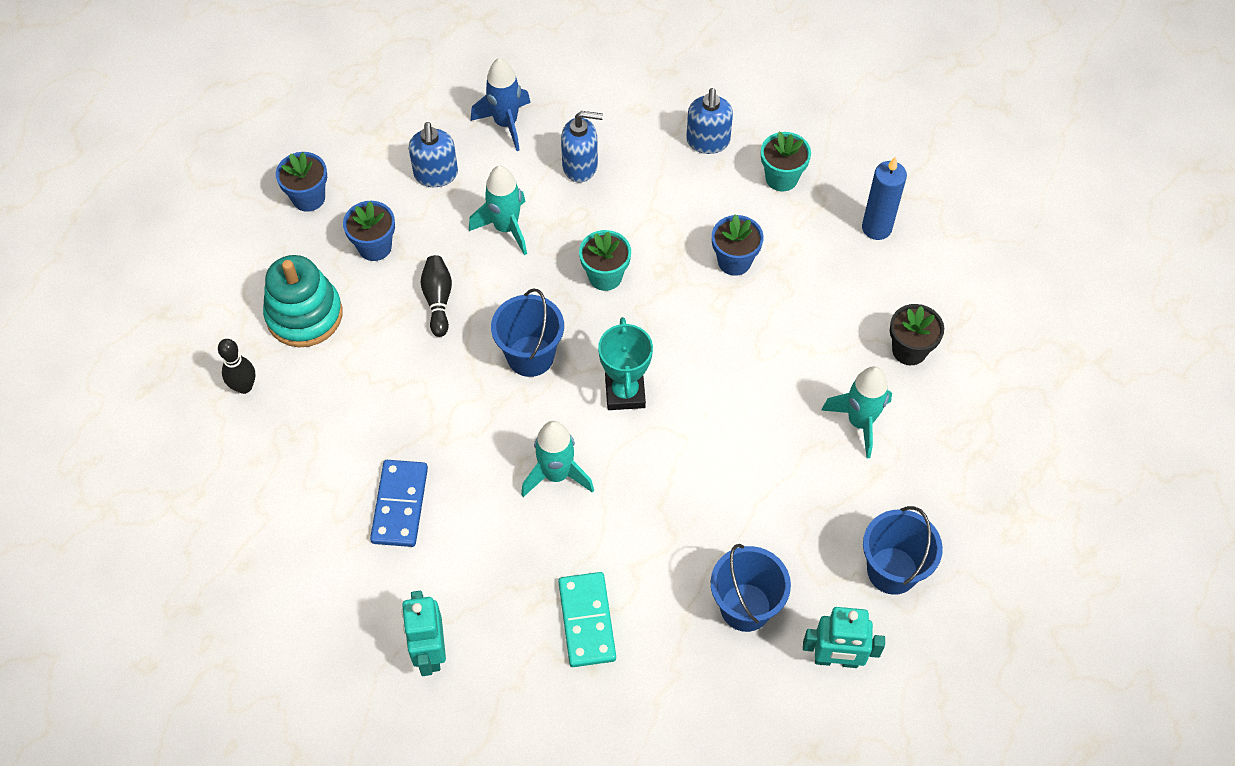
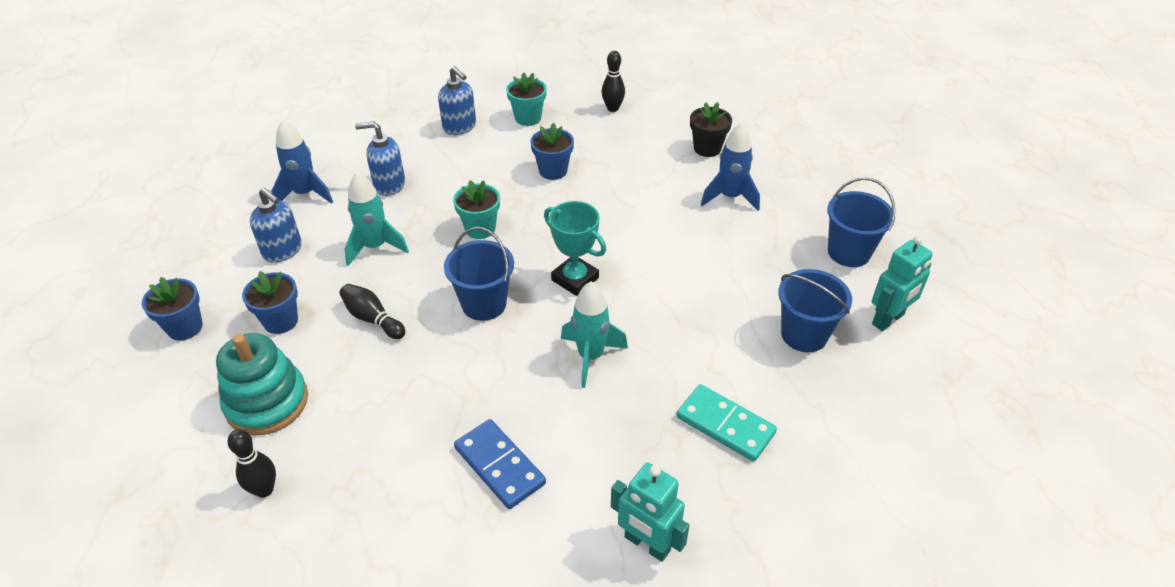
camera: 45 degrees left, 15 degrees down
(580, 166) = (389, 185): blue soap dispenser -> blue soap dispenser turned 135 degrees counterclockwise
(859, 422) = (730, 197): turquoise rocket -> blue rocket
(876, 228) = (612, 108): blue candle -> black bowling pin

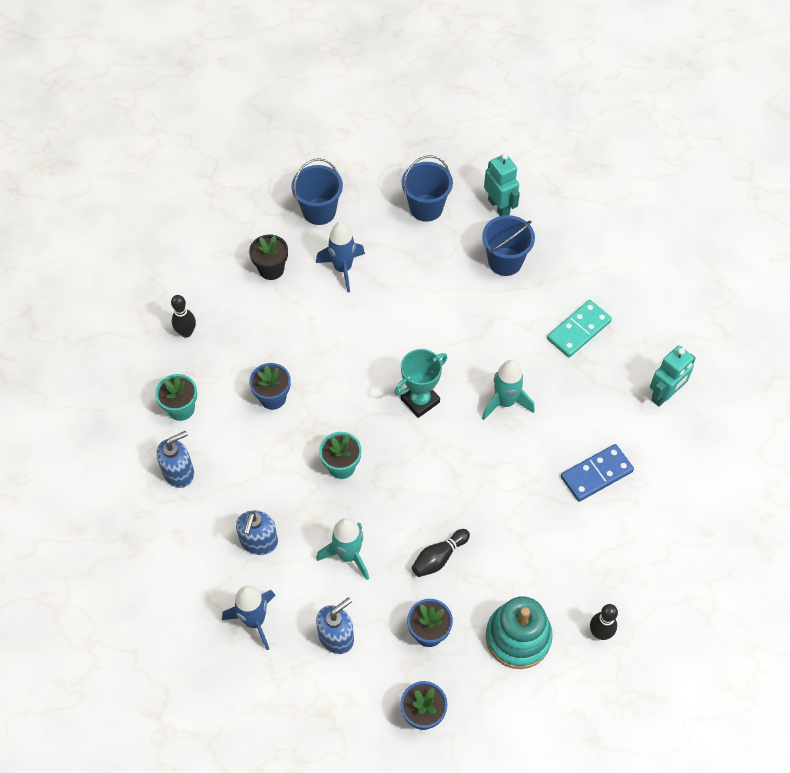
camera: 80 degrees left, 15 degrees up
(484, 304) = (436, 471): blue bucket -> blue bucket (319, 211)

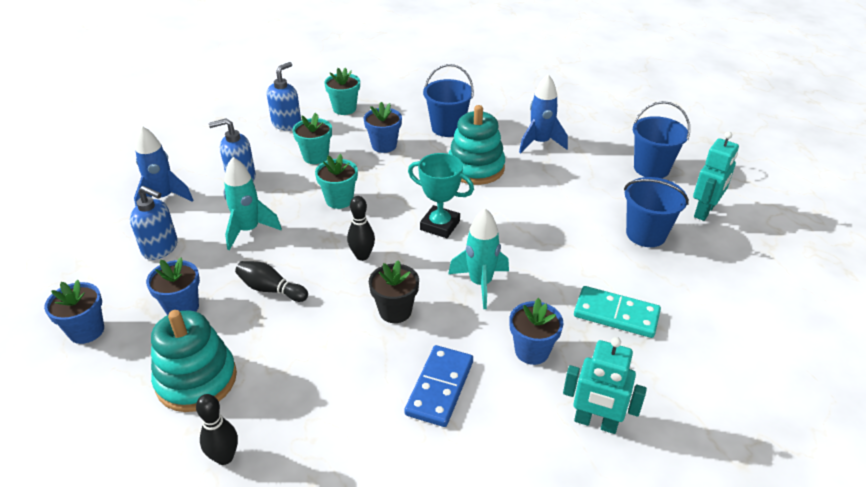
camera: 65 degrees right, 20 degrees down
(179, 472) = (287, 124): blue soap dispenser -> blue soap dispenser turned 90 degrees counterclockwise
(186, 332) = (414, 92): black bowling pin -> black bowling pin (362, 256)
(258, 464) = (315, 157): none -> turquoise flower pot
(271, 269) = (505, 110): black flower pot -> black flower pot (395, 311)
(319, 211) = (584, 116): blue bucket -> blue bucket (447, 128)
(352, 337) = (475, 168): none -> turquoise stacking toy
(589, 401) = (532, 351): none -> blue flower pot
(596, 474) = (439, 387): blue domino -> blue domino turned 75 degrees clockwise

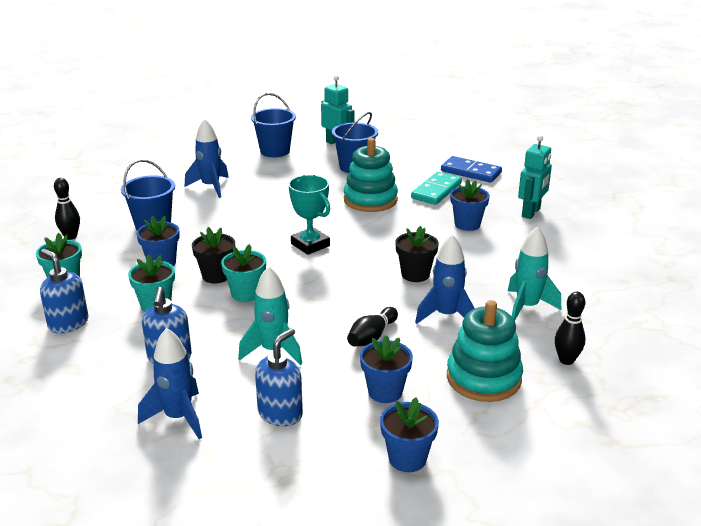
camera: 80 degrees left, 10 degrees down
(312, 343) = (446, 315): none -> blue rocket
(362, 256) = (339, 285): black bowling pin -> black bowling pin (71, 236)
(368, 178) = (216, 275): none -> black flower pot
(439, 387) = (499, 262): blue domino -> blue domino (471, 172)
(440, 225) = (310, 245): turquoise trophy -> turquoise trophy turned 75 degrees counterclockwise
(475, 168) = (232, 220): turquoise stacking toy -> turquoise stacking toy (370, 200)
(480, 283) = (391, 235): turquoise rocket -> turquoise rocket (527, 307)

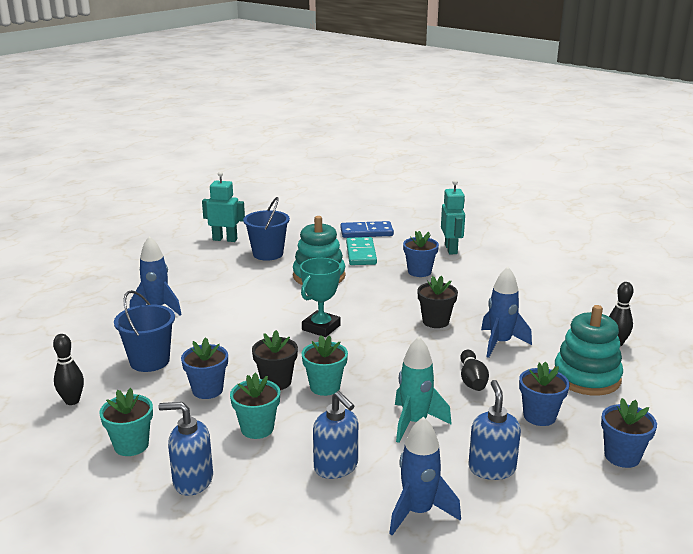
camera: 35 degrees left, 5 degrees down
(275, 151) = (175, 260): blue bucket -> none
(310, 245) = (321, 327): turquoise trophy -> turquoise trophy turned 75 degrees counterclockwise
(527, 307) = (542, 317): turquoise rocket -> none

